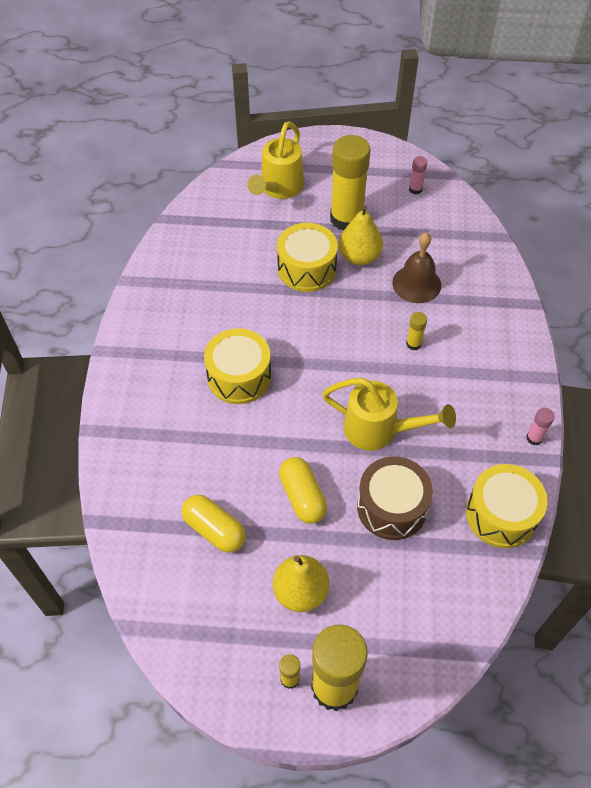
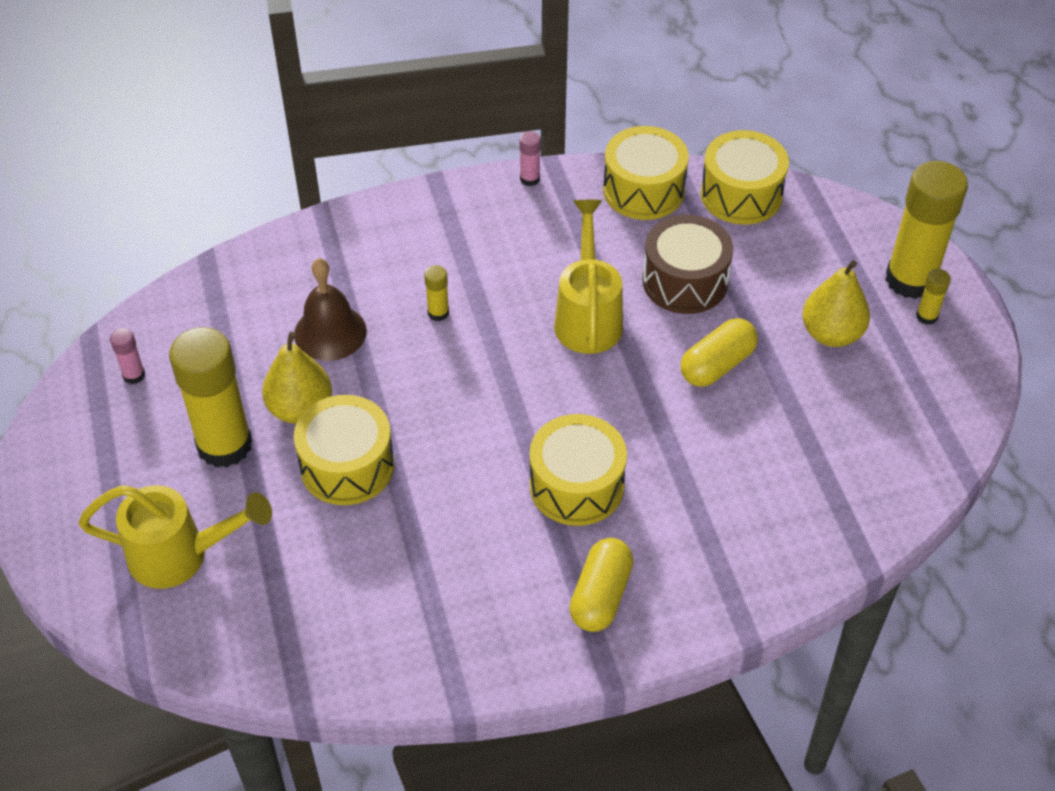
camera: 110 degrees left, 5 degrees down
(214, 530) = (807, 436): yellow capsule -> yellow capsule (601, 596)
(476, 589) = (741, 194): none -> yellow drum

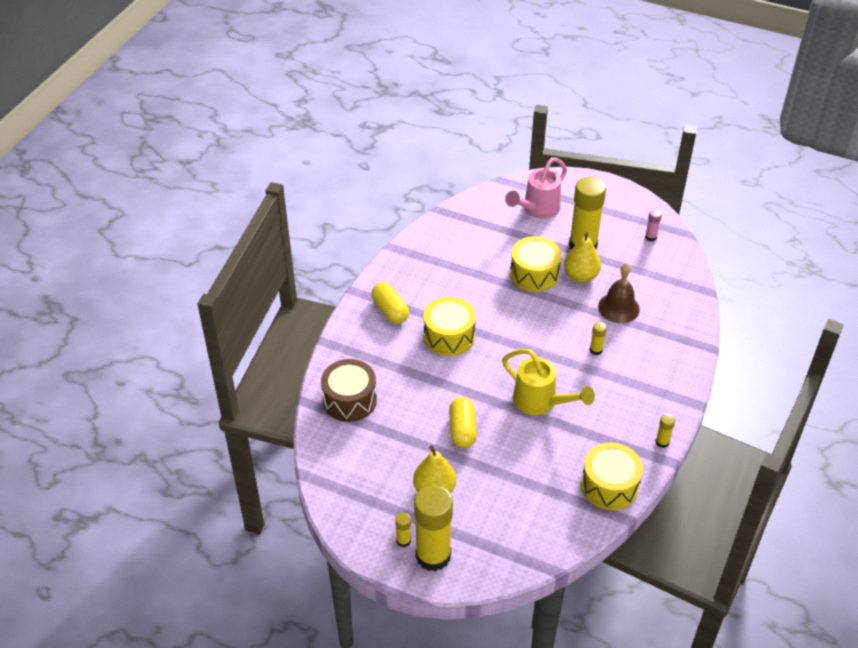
camera: 130 degrees right, 5 degrees down
(181, 556) = (537, 210): yellow watering can -> pink watering can
(529, 179) = (662, 442): pink glue stick -> yellow glue stick
(685, 281) = (527, 456): brown drum -> brown drum (350, 400)
(741, 194) = (566, 528): yellow drum -> none

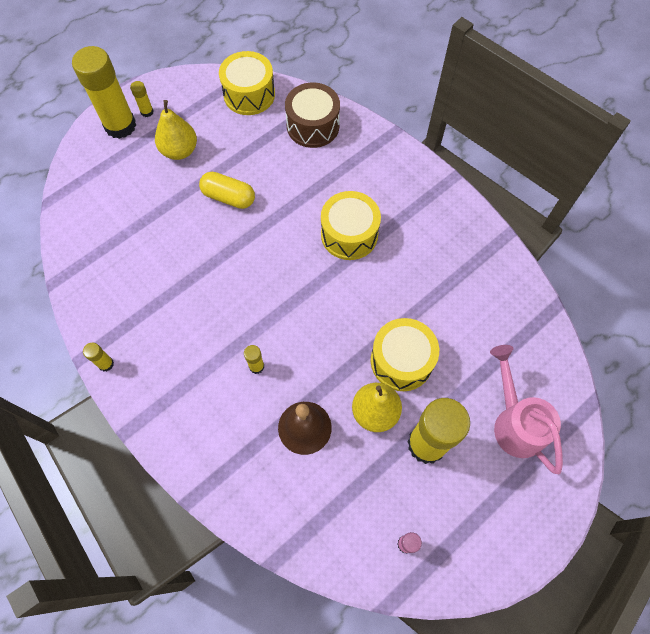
camera: 115 degrees right, 20 degrees up
(390, 310) = (411, 197): yellow capsule -> none
(541, 402) = (220, 277): yellow watering can -> none
(609, 486) = (92, 287): yellow drum -> yellow drum (249, 94)

